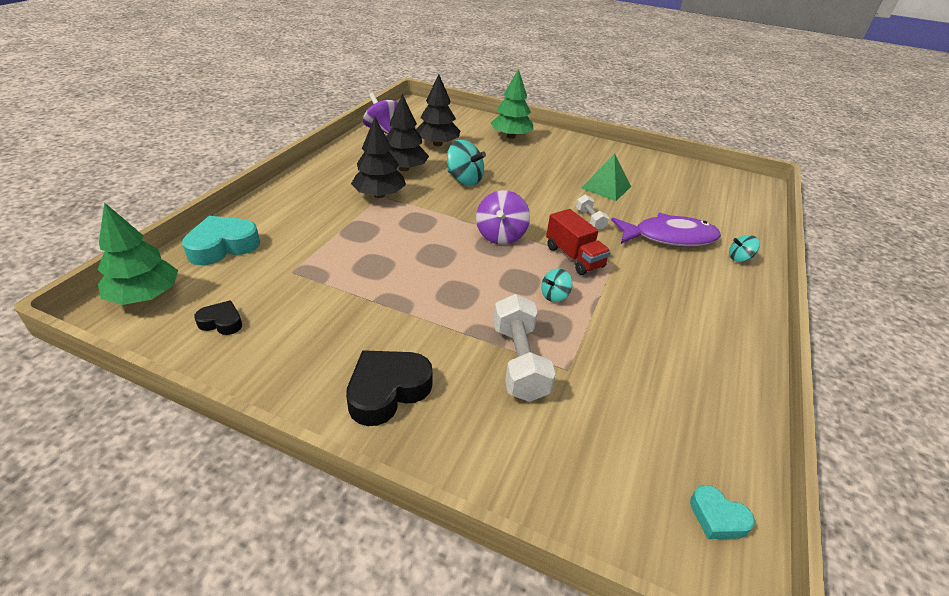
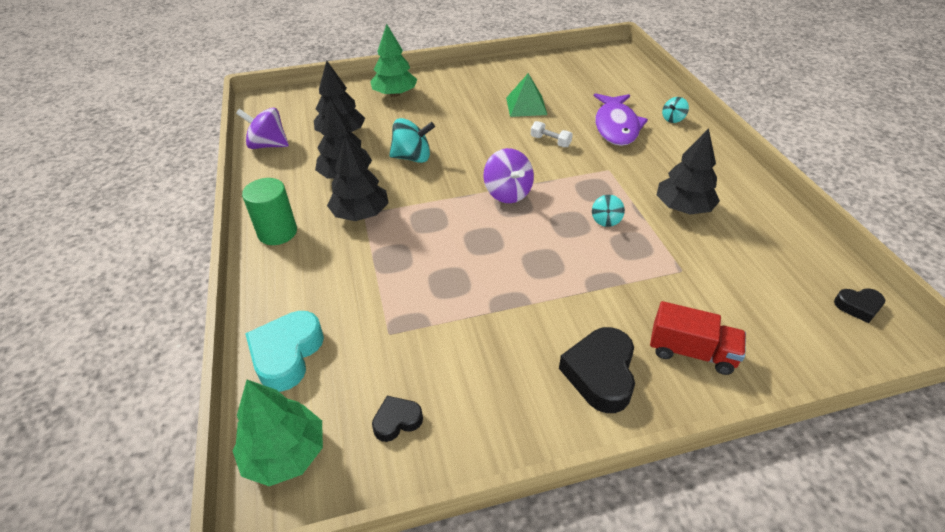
camera: 35 degrees left, 5 degrees up
(316, 179) = (277, 232): none -> green cylinder
(519, 361) = (648, 287): white dumbbell -> none
(574, 257) = (579, 180): red truck -> red truck (691, 352)
(643, 326) = (683, 207): none -> black tree
(669, 237) = (616, 126): purple fish -> purple fish turned 135 degrees clockwise
(717, 517) = (858, 307): turquoise heart -> black heart

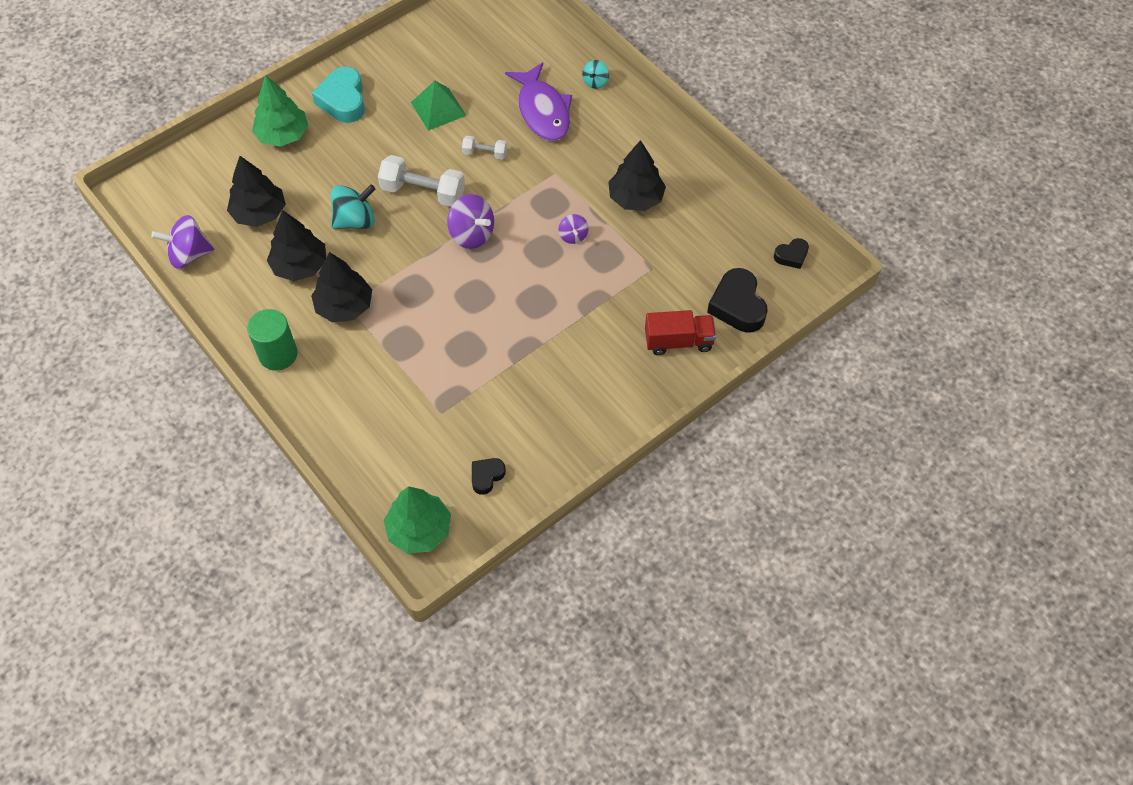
camera: 25 degrees left, 15 degrees up
(287, 354) = (369, 461): turquoise heart -> turquoise heart (343, 100)
(482, 153) = (423, 192): none -> white dumbbell
(600, 374) = (618, 384): black heart -> black heart (737, 305)
(606, 220) = (573, 236): turquoise spinning top -> purple spinning top

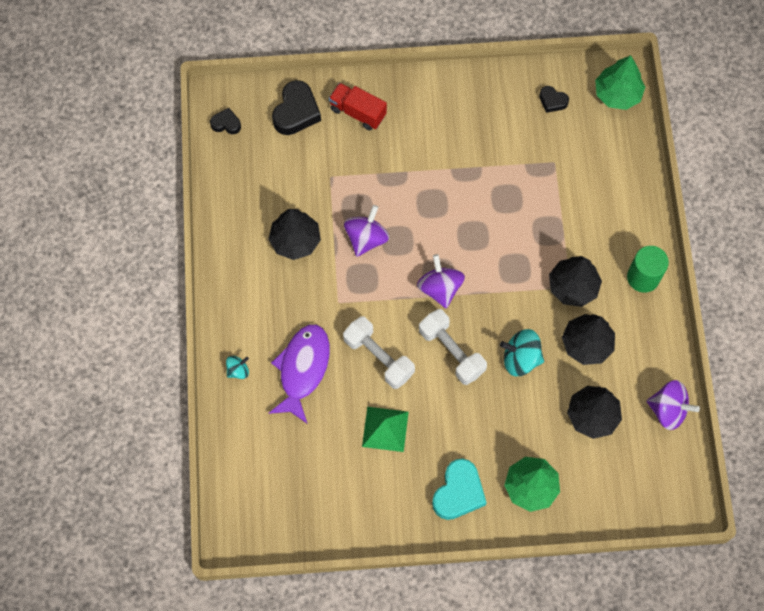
camera: 145 degrees left, 10 degrees up
(485, 153) = (378, 357): white dumbbell -> white dumbbell, size x1.87
(486, 476) = (552, 101): black heart -> black heart turned 45 degrees clockwise
(573, 236) = (366, 238): purple spinning top -> purple spinning top, size x1.78

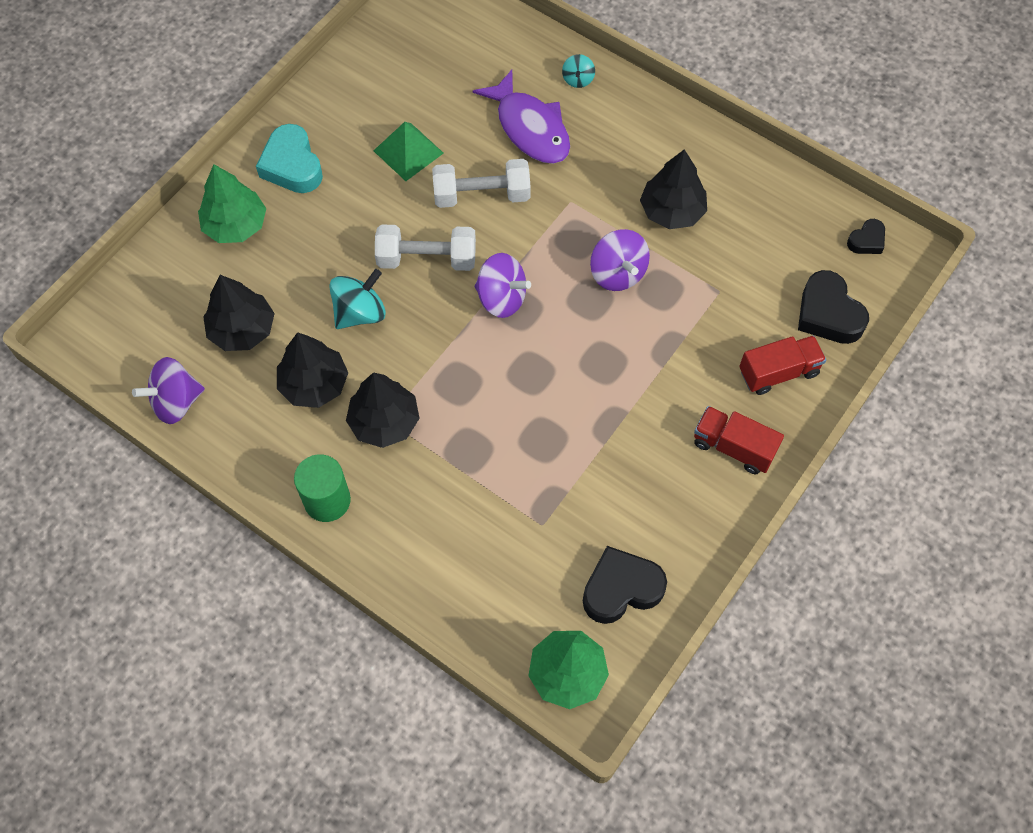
camera: 130 degrees right, 5 degrees down
(424, 104) = (733, 447): none -> red truck
(552, 101) = (621, 589): black heart -> black heart, size x1.82

